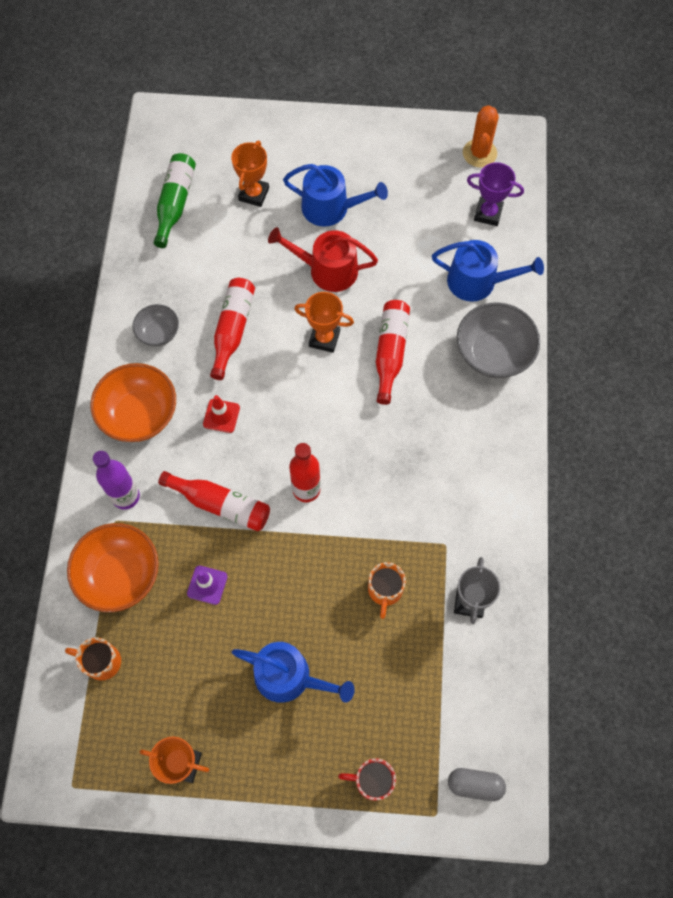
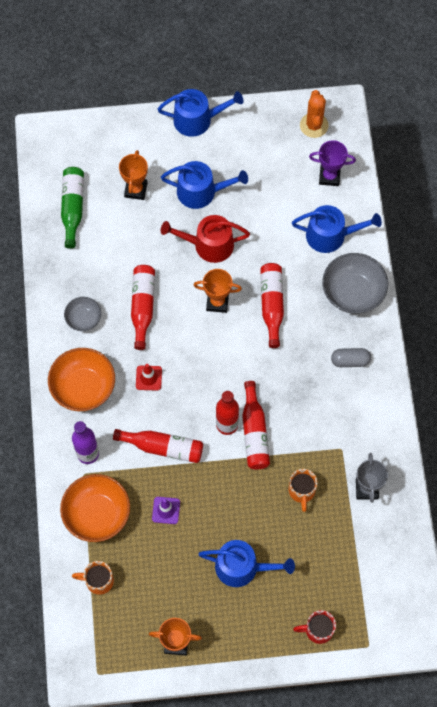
camera: 10 degrees left, 0 degrees up
(339, 505) = (254, 432): none -> red bottle
(343, 127) = (197, 119): none -> blue watering can
(474, 784) = (393, 619): grey capsule -> grey capsule (350, 360)

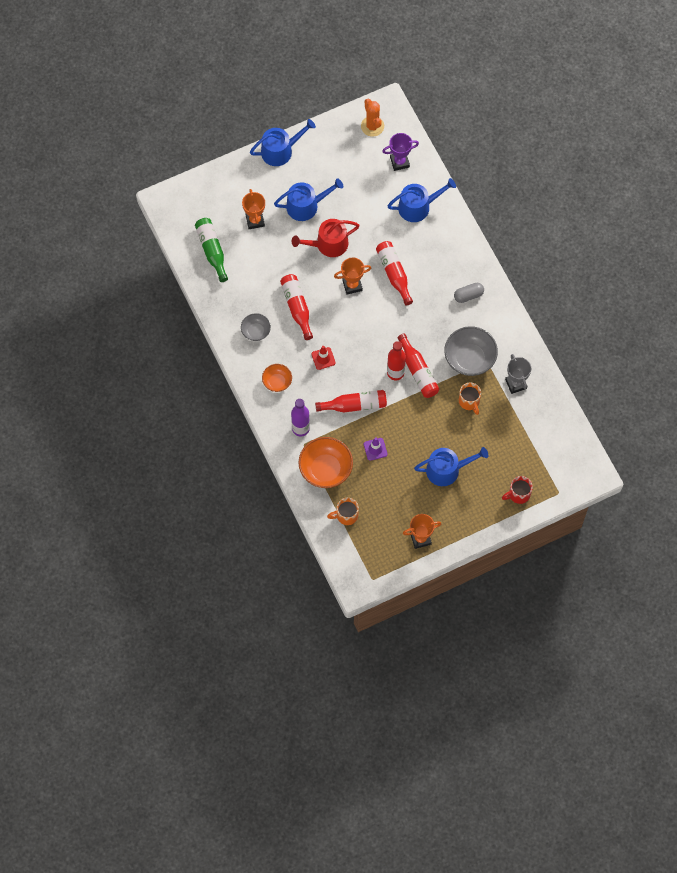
camera: 20 degrees left, 0 degrees up
(83, 387) = (277, 382): orange bowl -> orange bowl, size x0.57
(353, 292) = (451, 244): grey bowl -> grey bowl (469, 358)

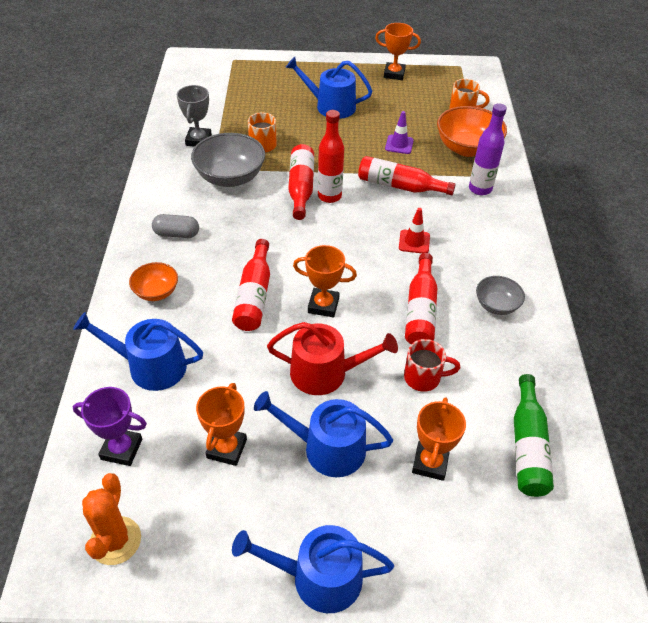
camera: 155 degrees left, 20 degrees down
(277, 382) = (490, 241): orange bowl -> orange bowl (156, 292)
(352, 184) = (227, 448): none -> orange trophy
(518, 494) = (272, 70): red mug -> red mug (423, 378)

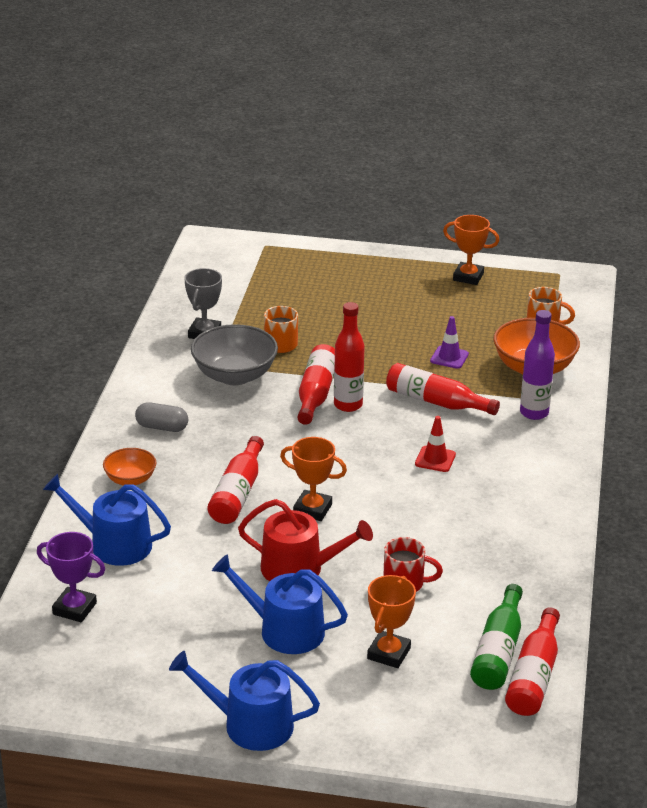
camera: 10 degrees right, 15 degrees down
(115, 540) = (59, 676): orange cactus -> none
(227, 448) = (181, 619): orange trophy -> none
(330, 106) = (375, 308): blue watering can -> none
(420, 310) = (421, 524): red bottle -> red bottle (534, 676)
(496, 305) = (510, 528): grey bowl -> none

